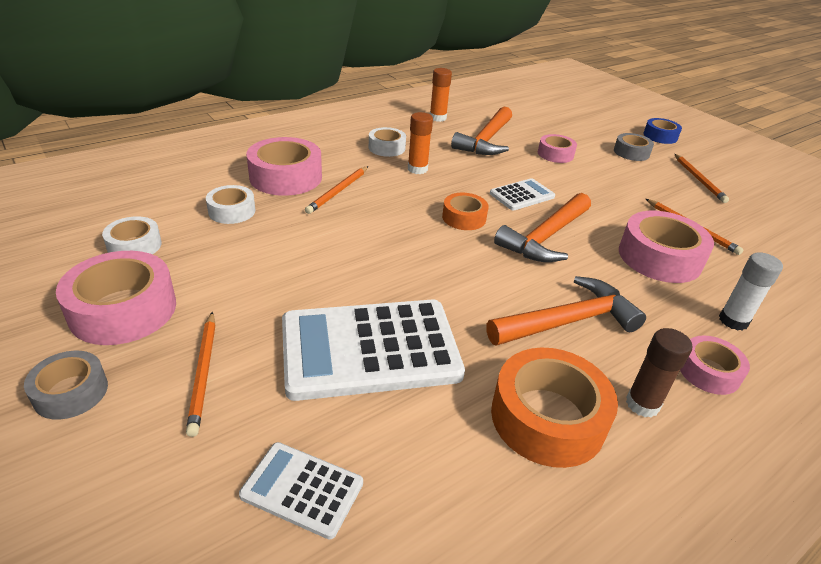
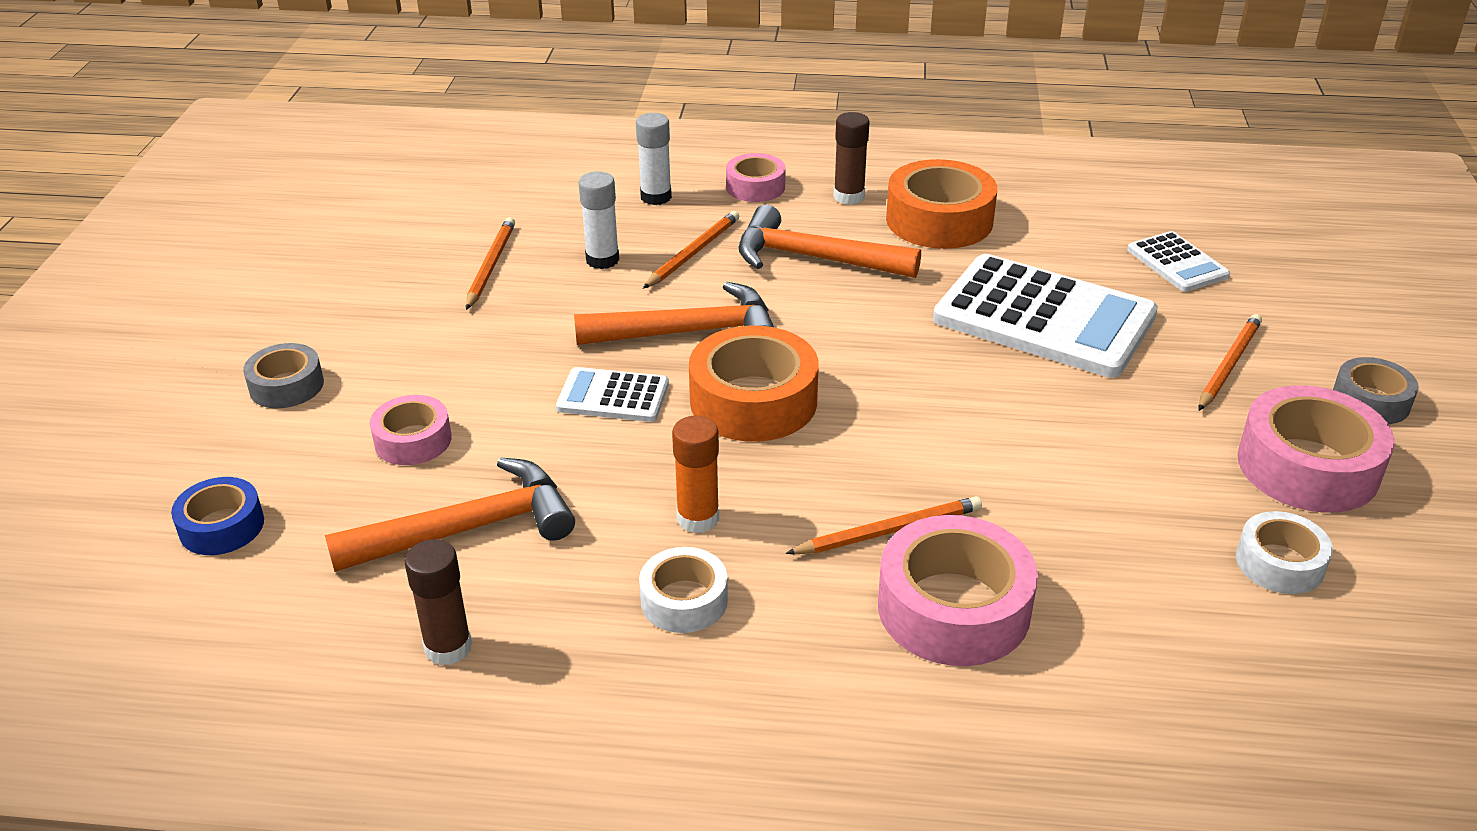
camera: 135 degrees left, 0 degrees up
(232, 211) = (1098, 567): white tape -> none
(438, 118) = (448, 647): orange glue stick -> brown glue stick
(464, 218) = (753, 401): orange tape -> orange tape, size x1.73
(659, 257) = (602, 260): pink tape -> white glue stick
(660, 136) = (154, 391): blue tape -> blue tape (222, 526)
(699, 180) = (314, 305): orange pencil -> orange pencil (693, 253)

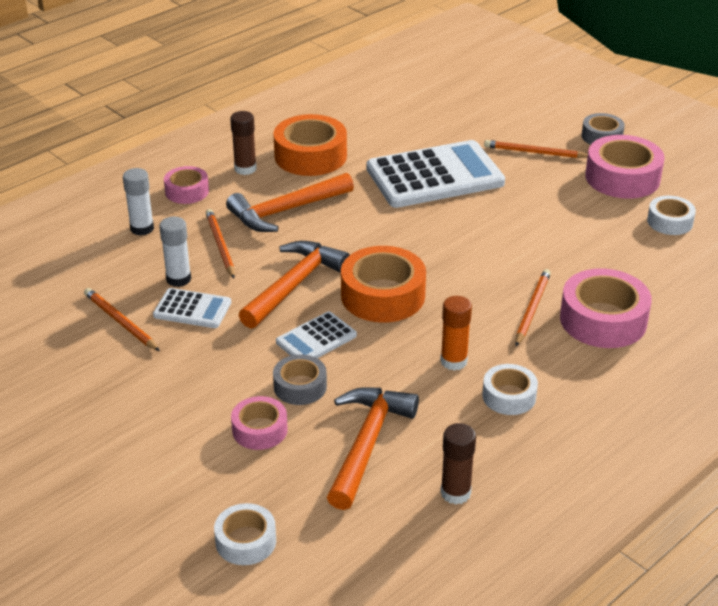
camera: 50 degrees left, 0 degrees up
(222, 526) = (246, 541): blue tape -> white tape
(286, 386) = (133, 459): grey tape -> grey tape (300, 386)
(1177, 263) = (444, 117): white calculator -> white calculator (192, 309)
(1228, 365) = (534, 152): orange pencil -> orange pencil turned 60 degrees counterclockwise

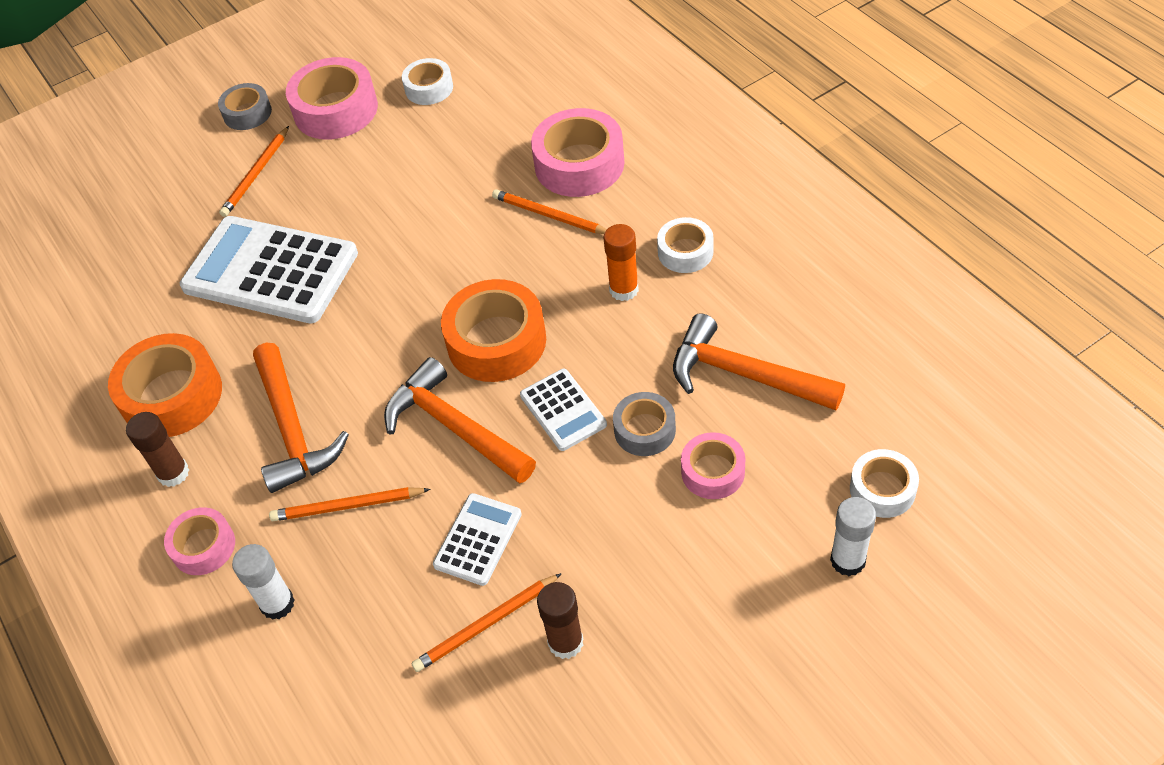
camera: 75 degrees left, 15 degrees up
(178, 279) = (409, 556): white glue stick -> white glue stick (847, 560)
(435, 176) = (270, 270): white calculator -> white calculator turned 60 degrees counterclockwise
(455, 493) = (820, 309): brown glue stick -> brown glue stick (565, 642)

